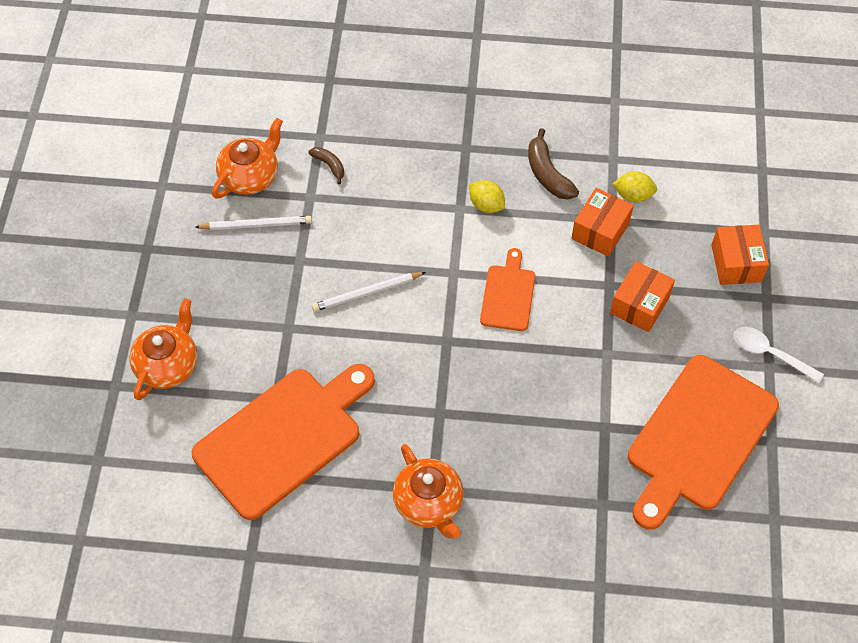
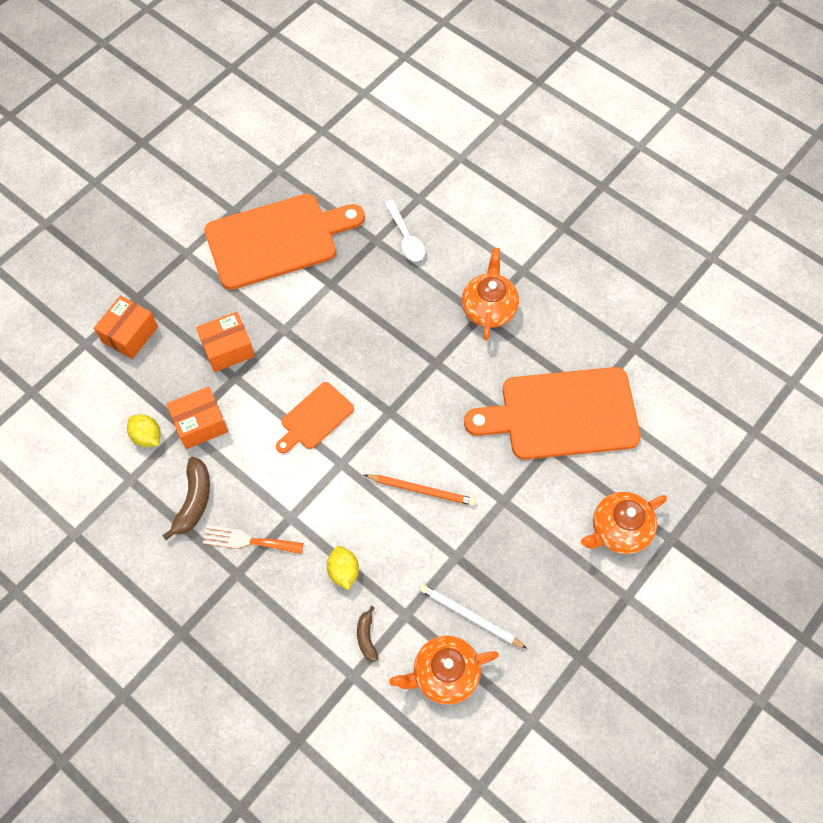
camera: 145 degrees left, 5 degrees up
(367, 293) = (421, 490): white pencil -> orange pencil
(478, 173) = (248, 541): none -> orange fork
(486, 205) = (267, 506): yellow lemon -> yellow lemon (343, 571)
(770, 354) = (176, 260): white spoon -> white spoon (405, 237)

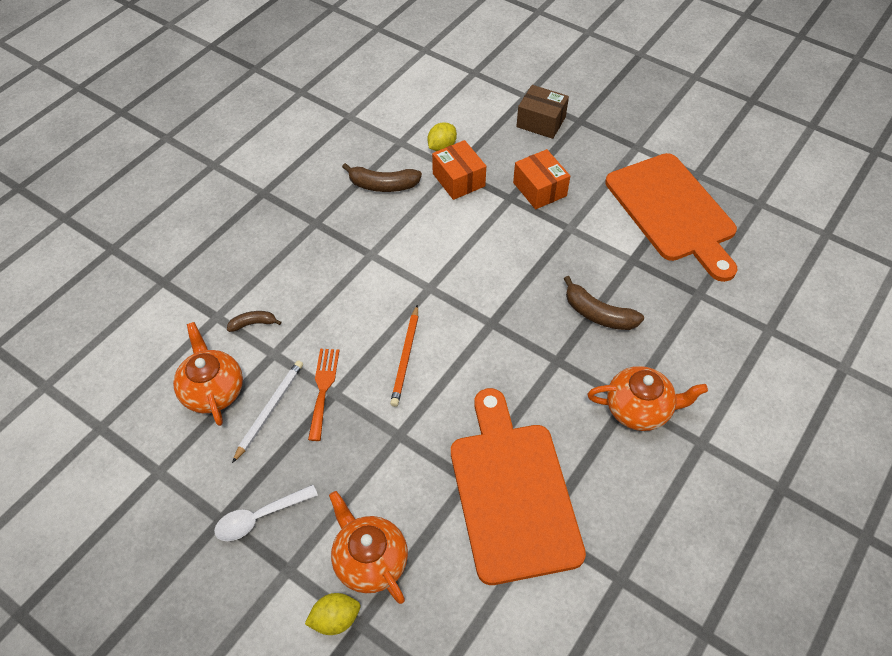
camera: 85 degrees right, 10 degrees down
(130, 334) = (541, 122): orange box -> brown box
(248, 541) = (346, 227): orange fork -> orange fork (323, 389)
(315, 418) = (476, 262): orange cutting board -> none
(343, 571) = (318, 300): yellow lemon -> yellow lemon (335, 619)
(389, 322) = (598, 314): none -> brown banana
(405, 237) = (711, 321): white spoon -> white spoon (260, 517)

